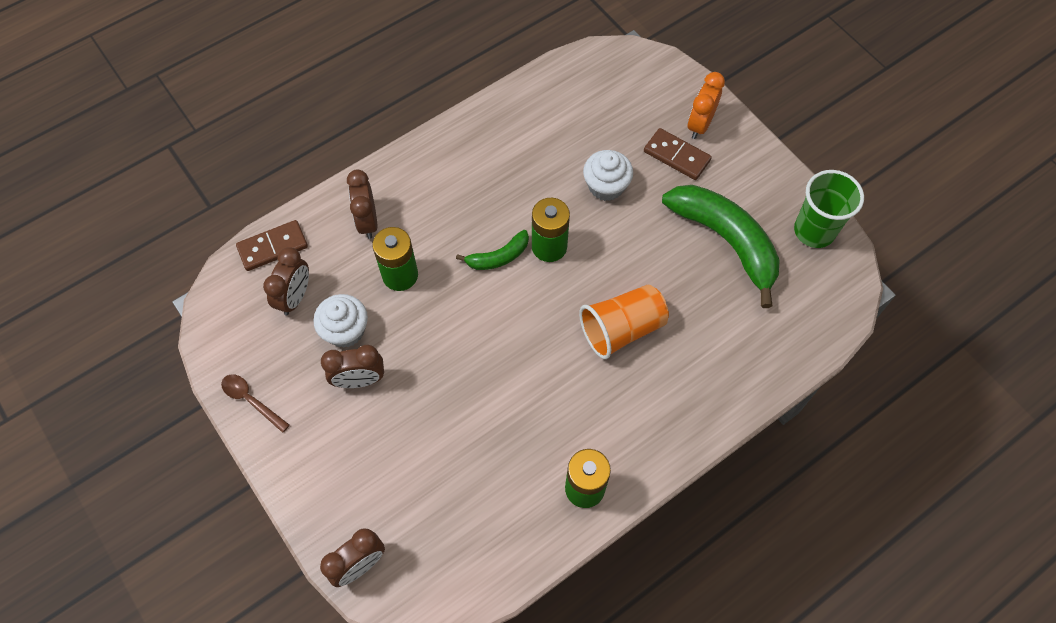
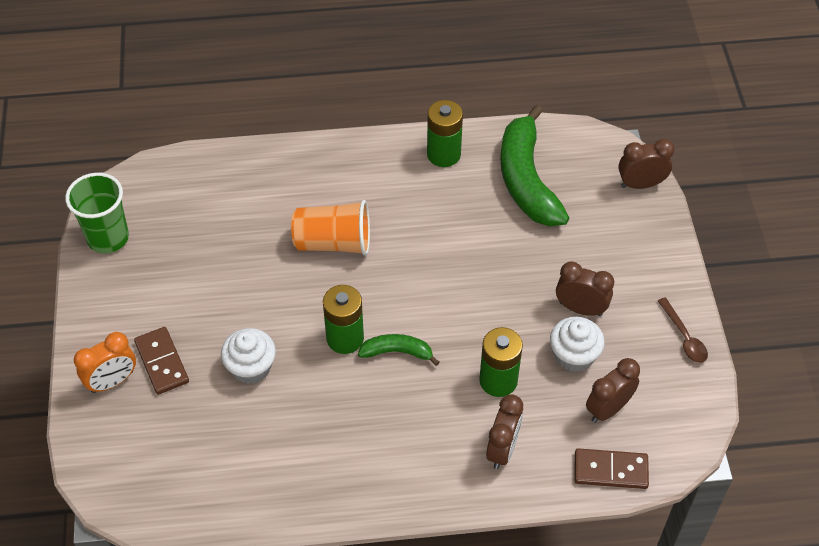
camera: 150 degrees left, 10 degrees down
(726, 241) = (188, 266): green banana -> green banana (526, 179)

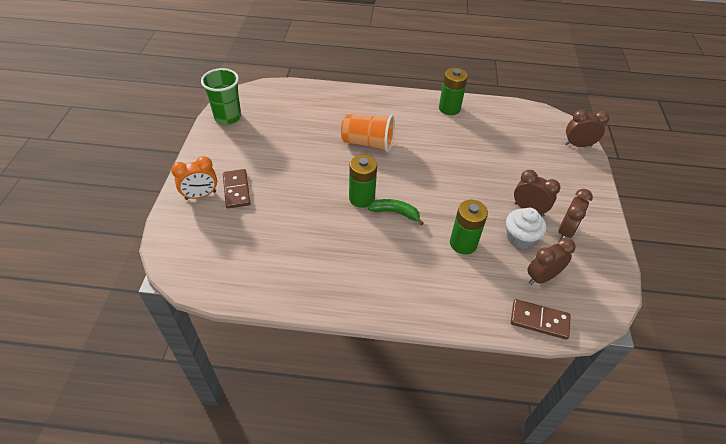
camera: 10 degrees right, 5 degrees down
(251, 367) = (294, 204): white cupcake -> none
(502, 449) = (459, 289): brown clock -> brown clock (565, 231)
(526, 179) = (501, 130): green banana -> none
(684, 337) = (602, 240): brown spoon -> none

